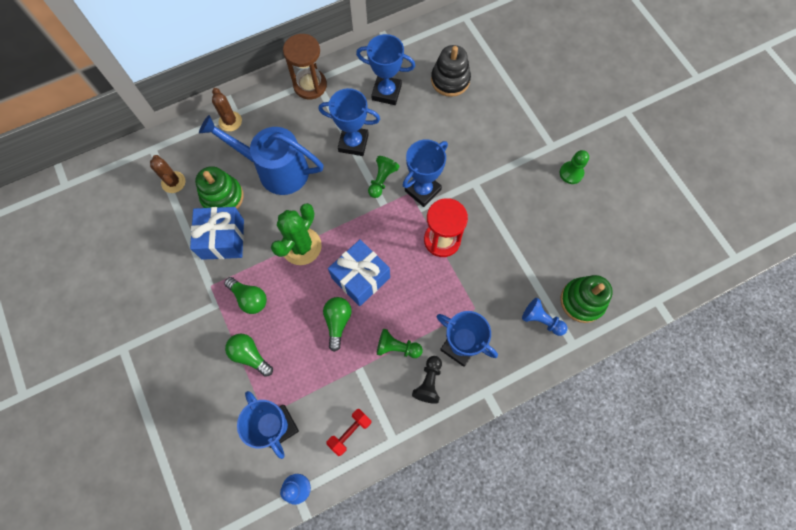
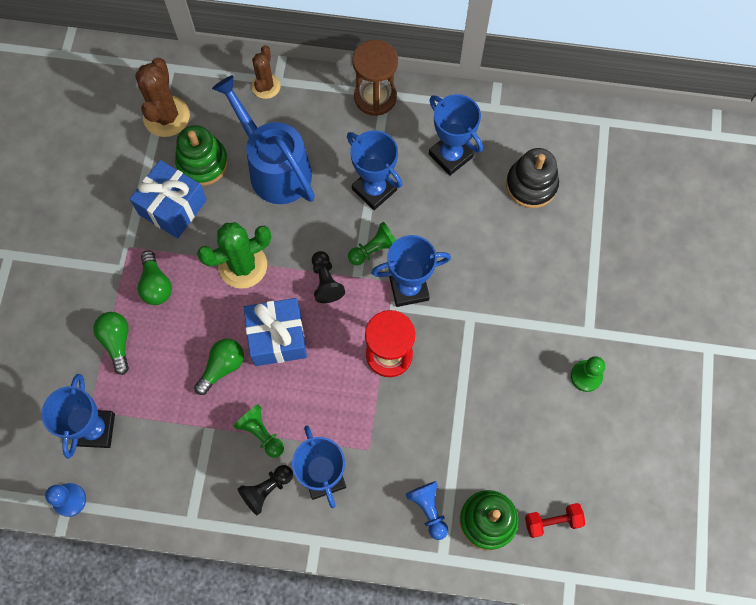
camera: 35 degrees right, 0 degrees up
(173, 182) = (166, 116): brown cactus -> brown cactus, size x1.59
(350, 432) = (156, 483): red dumbbell -> red dumbbell (552, 521)
(365, 221) = (326, 281): none -> black pawn

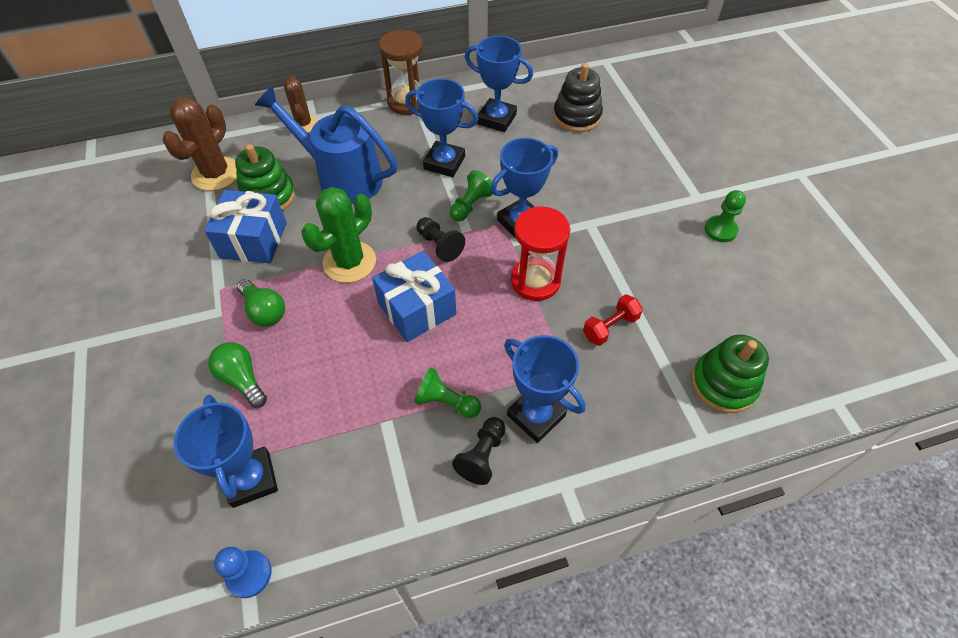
camera: 25 degrees left, 15 degrees down
(166, 116) = (216, 174): brown cactus -> brown cactus turned 45 degrees clockwise
(222, 367) = (372, 357): green light bulb -> none
(428, 509) = (660, 399): blue pawn -> none
(552, 521) = (781, 358): red dumbbell -> red dumbbell (610, 327)

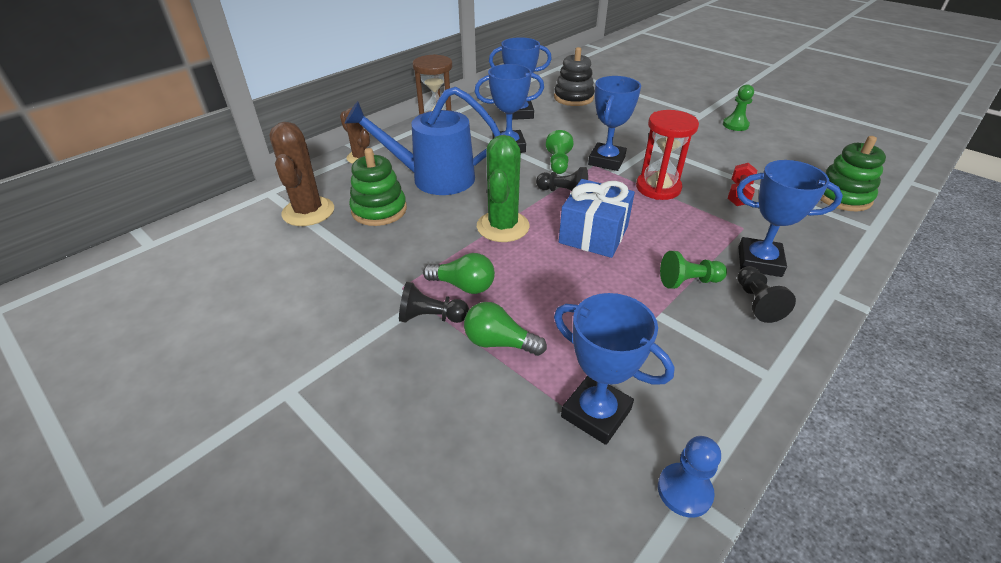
camera: 30 degrees left, 15 degrees down
(216, 329) = (431, 317): none -> black pawn
(253, 240) = (397, 242): blue gift -> none

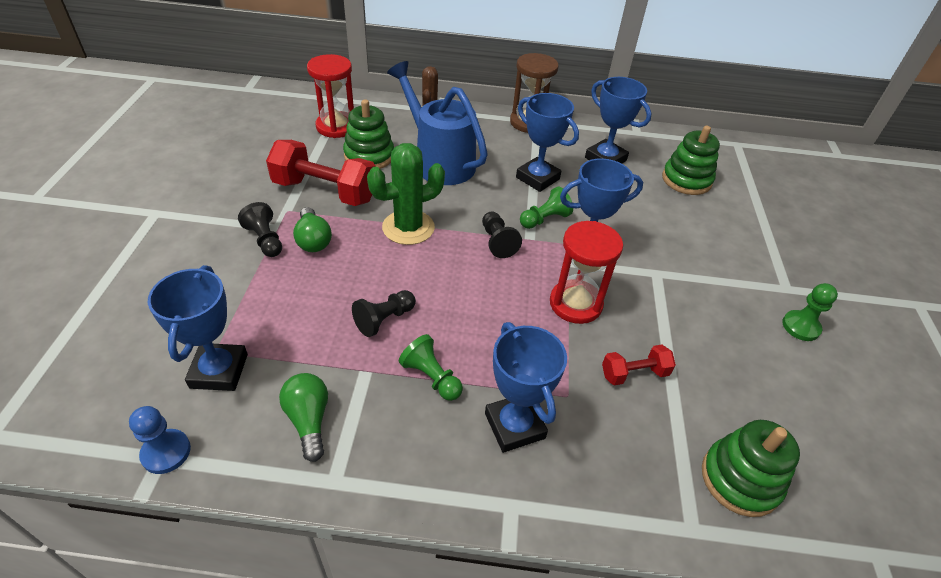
camera: 50 degrees right, 5 degrees up
(308, 212) = (336, 127): brown cactus -> red hourglass
(400, 254) = (325, 191): none -> red dumbbell
(499, 342) = (262, 286): green light bulb -> green light bulb (309, 420)
(573, 98) = (686, 180): black stacking toy -> green stacking toy
(593, 235) = (448, 286): blue gift -> none
(756, 302) = (440, 441): black pawn -> black pawn (384, 319)

